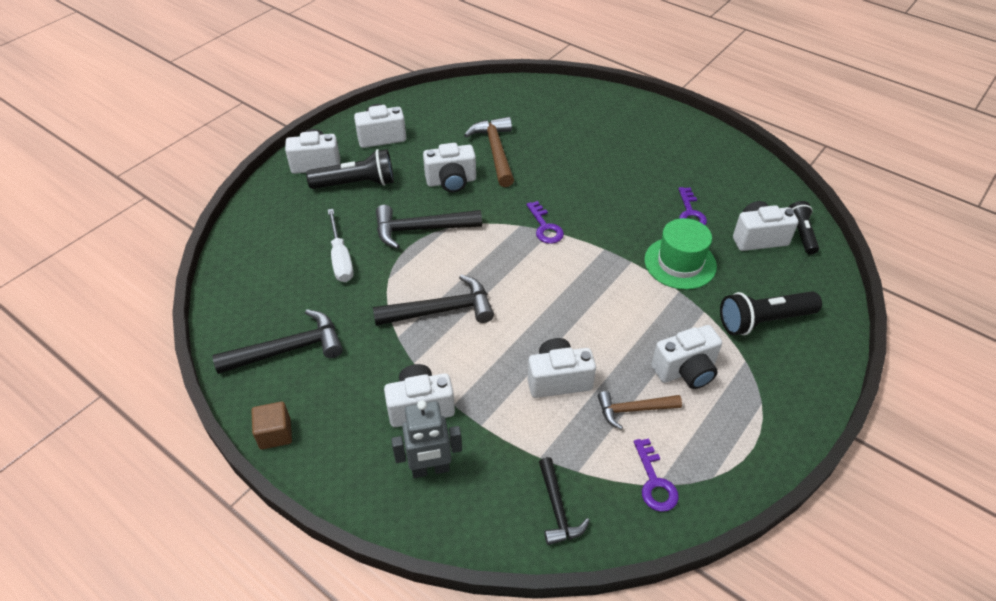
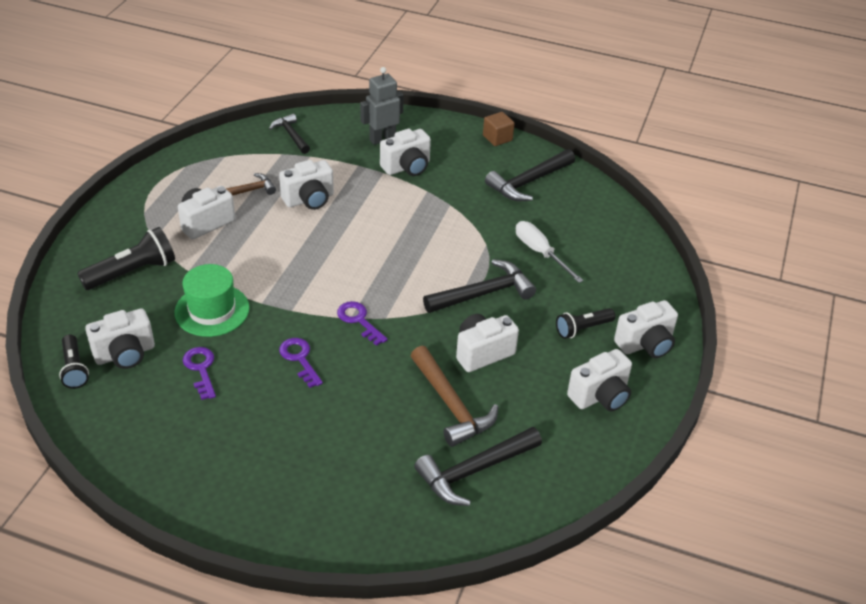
camera: 160 degrees right, 5 degrees down
(356, 184) = (582, 329): black flashlight -> black flashlight, size x0.63
(441, 310) = (425, 229): black hammer -> black hammer (474, 471)
(654, 482) = (227, 157): purple key -> purple key (299, 359)

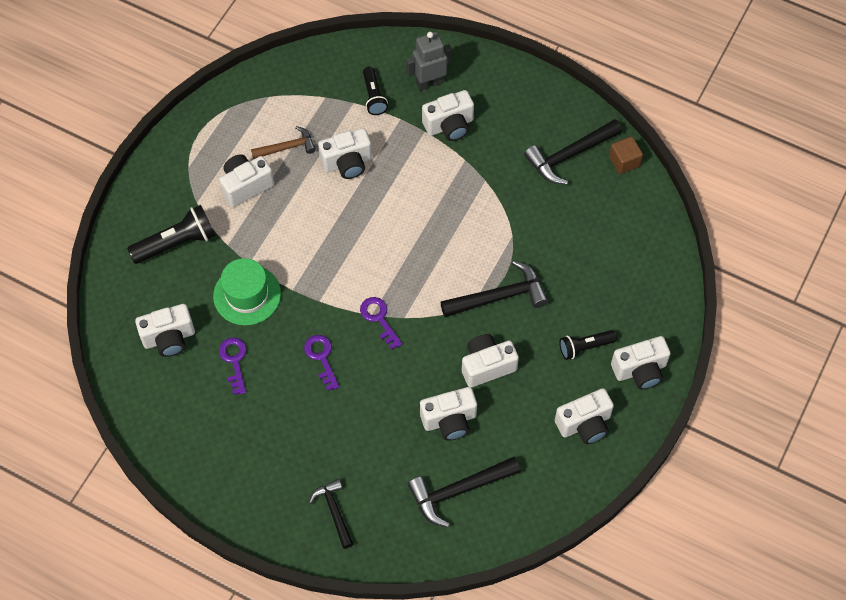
camera: 10 degrees right, 20 degrees up
(74, 369) = (125, 350): black flashlight -> black flashlight (373, 96)
(291, 135) = (337, 71): black hammer -> black hammer (334, 511)
(451, 405) = (449, 420): brown hammer -> white camera
(497, 138) = (549, 90): brown cube -> brown cube (624, 161)
(540, 252) = (563, 250): white screwdriver -> none

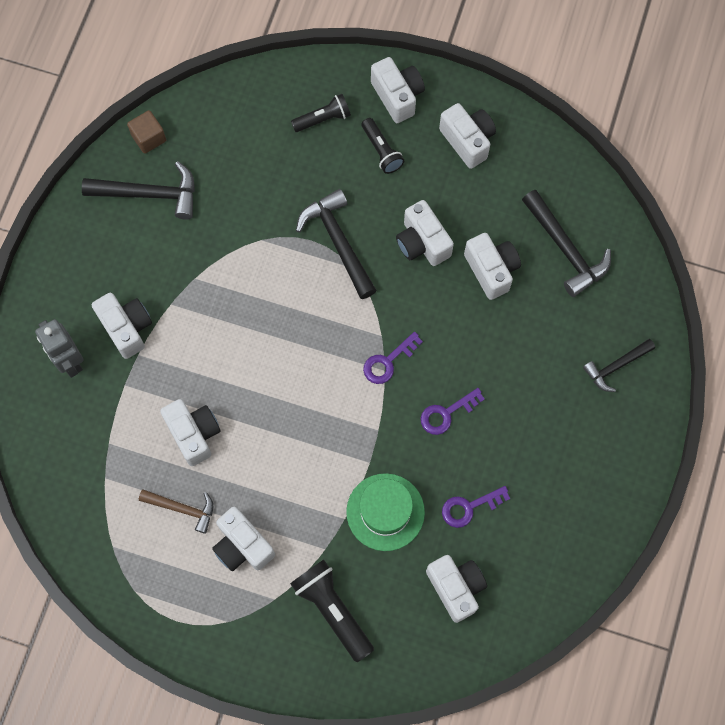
camera: 100 degrees left, 10 degrees up
(287, 147) = (182, 508): brown hammer -> brown hammer turned 135 degrees clockwise
(373, 96) = (97, 421): black flashlight -> black flashlight (323, 119)
(570, 155) = (149, 194): black hammer -> black hammer turned 45 degrees counterclockwise

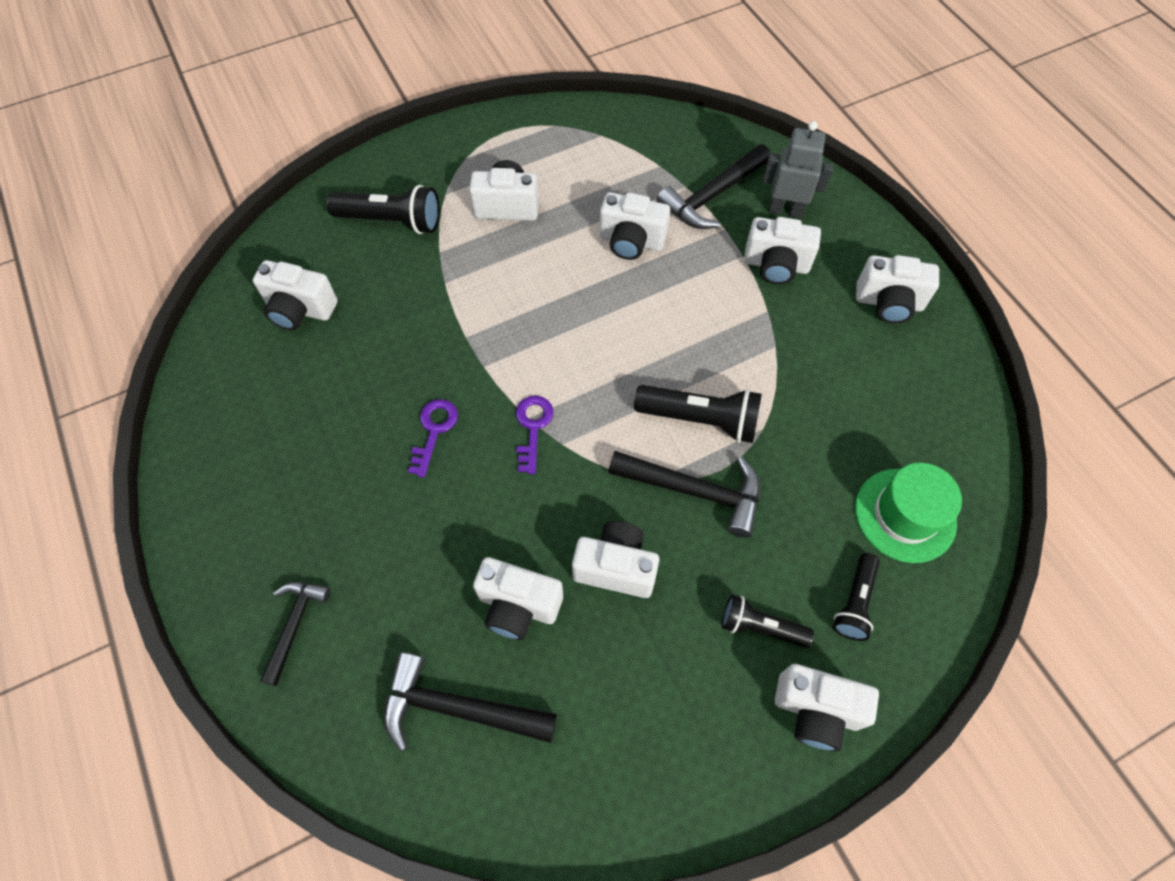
camera: 135 degrees right, 10 degrees down
(149, 138) = (970, 423): brown cube -> none
(149, 194) = (902, 377): black hammer -> black hammer (712, 196)
(182, 508) = (580, 192): brown hammer -> none
(289, 276) = (701, 419): none -> black flashlight
(385, 512) = (414, 314): green hat -> green hat (905, 515)
(467, 141) = (687, 734): white camera -> white camera (888, 303)
(469, 507) = (341, 375): purple key -> none

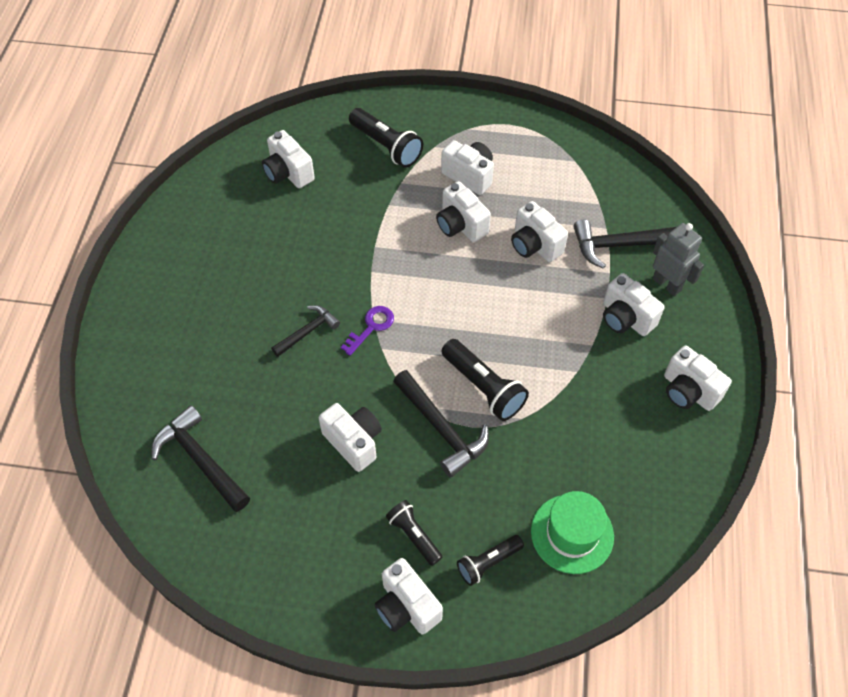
camera: 35 degrees right, 5 degrees down
(294, 625) = (149, 356): black hammer -> black hammer (307, 331)
(434, 431) = (310, 293): purple key -> none
(518, 606) = (278, 426): white camera -> white camera (460, 225)

